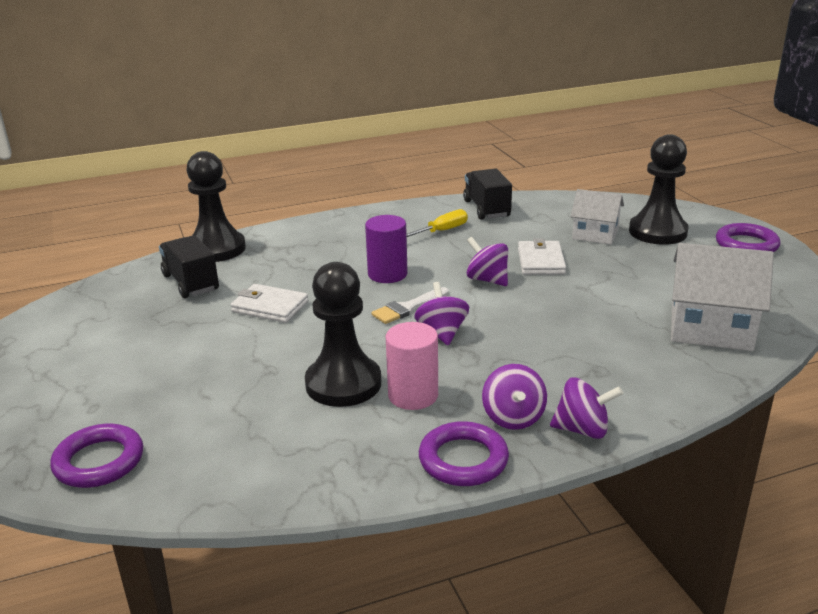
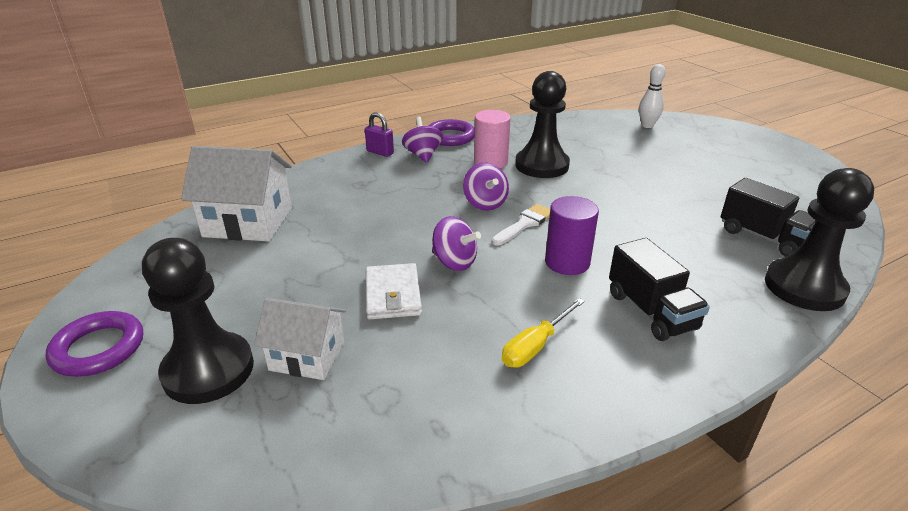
camera: 170 degrees right, 5 degrees up
(99, 461) = (647, 125): purple ring -> white bowling pin
(270, 307) = (653, 216): white wallet -> none
(486, 209) = (478, 419): black truck -> black truck (651, 311)
(582, 430) = (380, 152): purple spinning top -> purple padlock

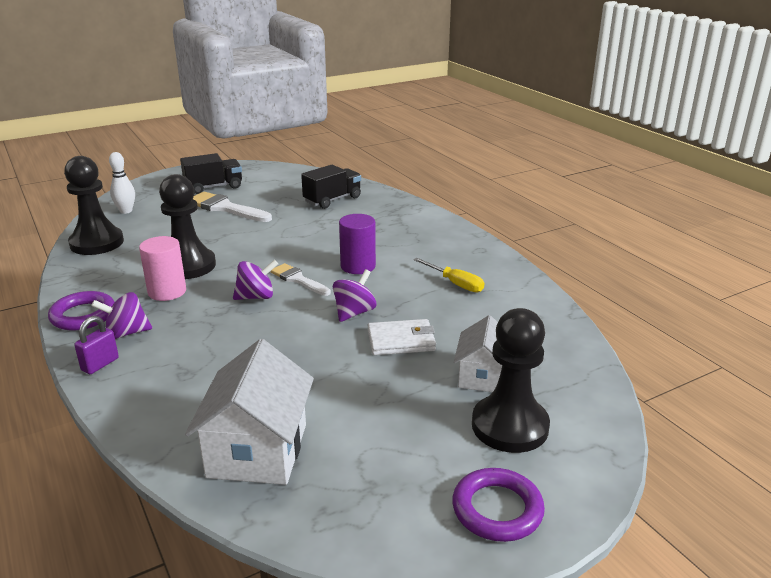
camera: 90 degrees left, 5 degrees down
(651, 311) = (415, 244): black truck -> black truck (214, 187)
(686, 170) = (225, 208): none -> white brush
(804, 287) = (389, 199): black pawn -> black pawn (97, 243)

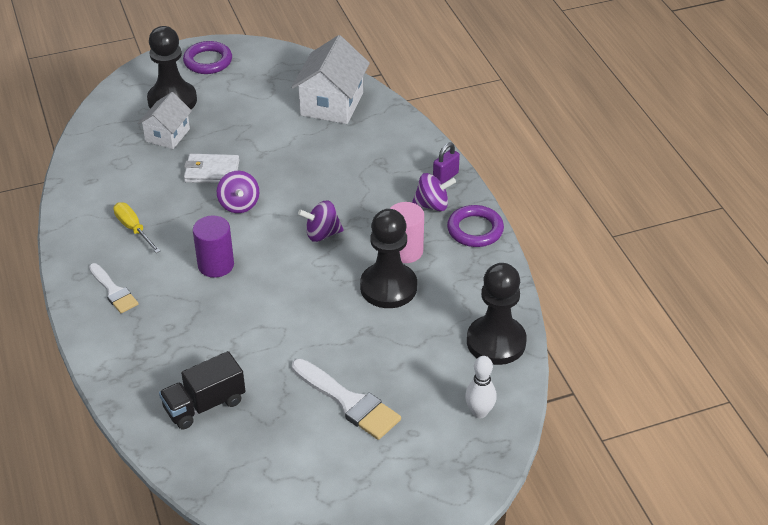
camera: 170 degrees left, 15 degrees up
(214, 187) = (365, 466): black truck -> none
(298, 279) = (279, 252): white brush -> white brush (114, 291)
(354, 312) = (239, 204): purple spinning top -> purple spinning top turned 60 degrees counterclockwise

